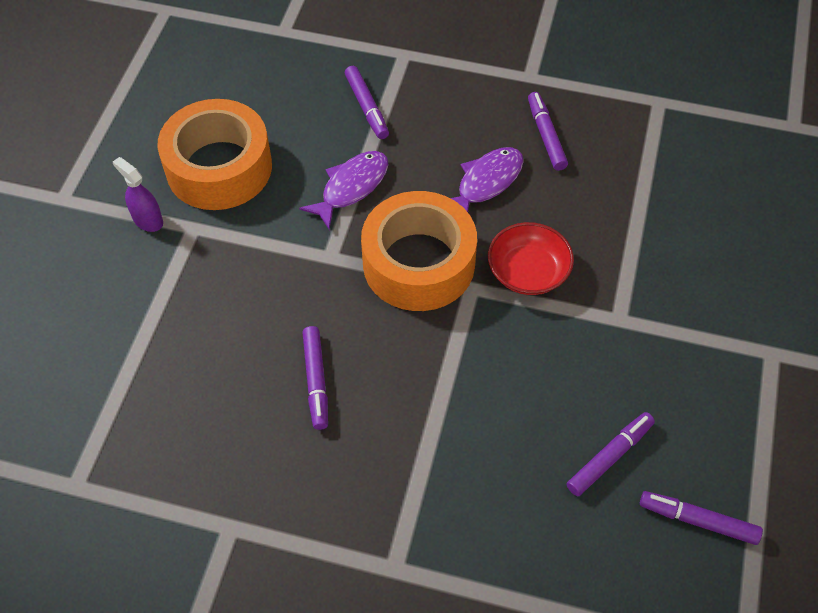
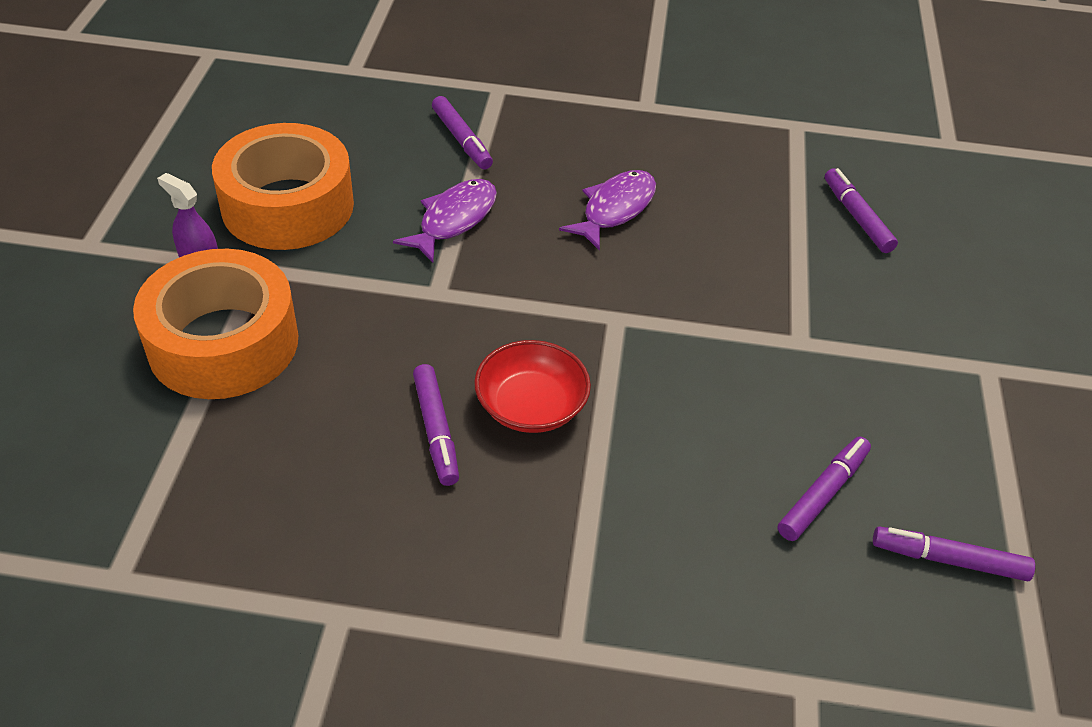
camera: 10 degrees left, 10 degrees down
(418, 263) = (548, 295): orange tape -> orange tape (223, 343)
(528, 272) = (682, 297): red bowl -> red bowl (531, 406)
(546, 136) = (676, 161): purple marker -> purple marker (856, 217)

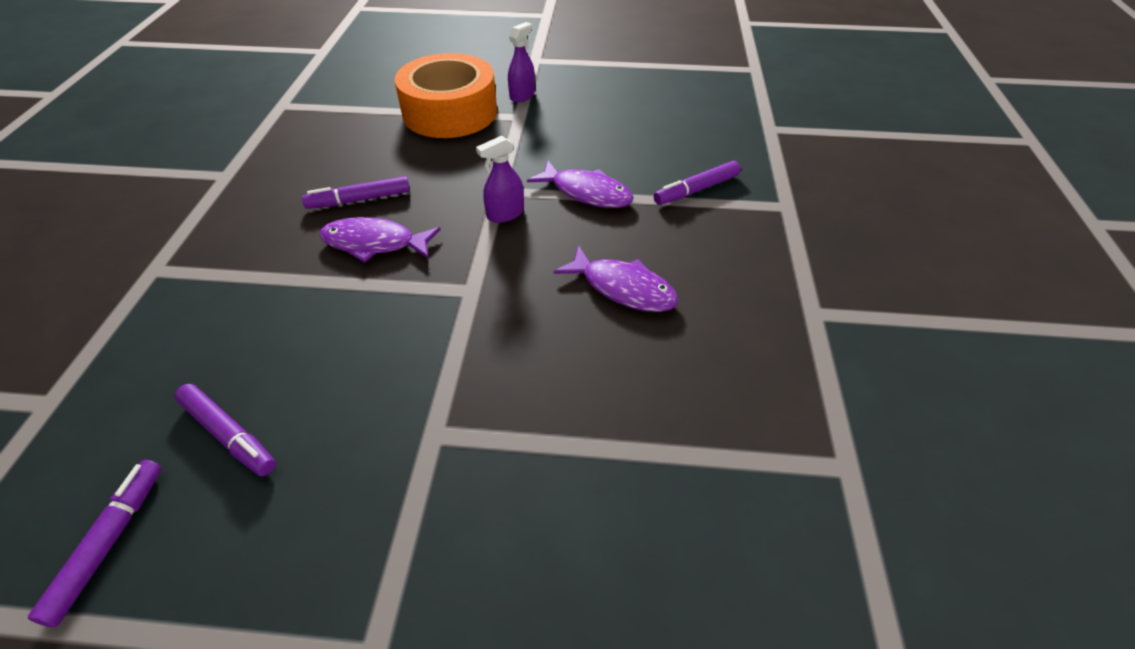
camera: 90 degrees right, 0 degrees up
(288, 205) = (587, 119): orange tape -> none
(486, 288) = (505, 214): none -> purple spray bottle
(531, 406) = (374, 243): red bowl -> purple fish
(856, 217) = (662, 522): purple marker -> none

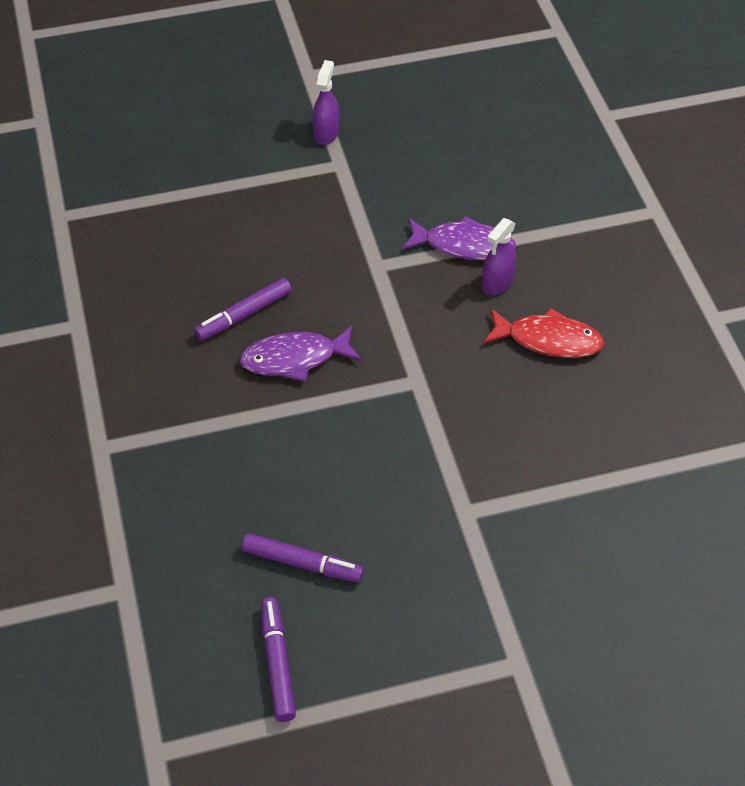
camera: 20 degrees left, 5 degrees up
(450, 112) = (261, 177): orange tape -> none
(505, 214) = (399, 291): purple spray bottle -> purple spray bottle (497, 283)
(623, 288) = (548, 340): purple fish -> red fish
(696, 190) = (566, 214): purple marker -> none

